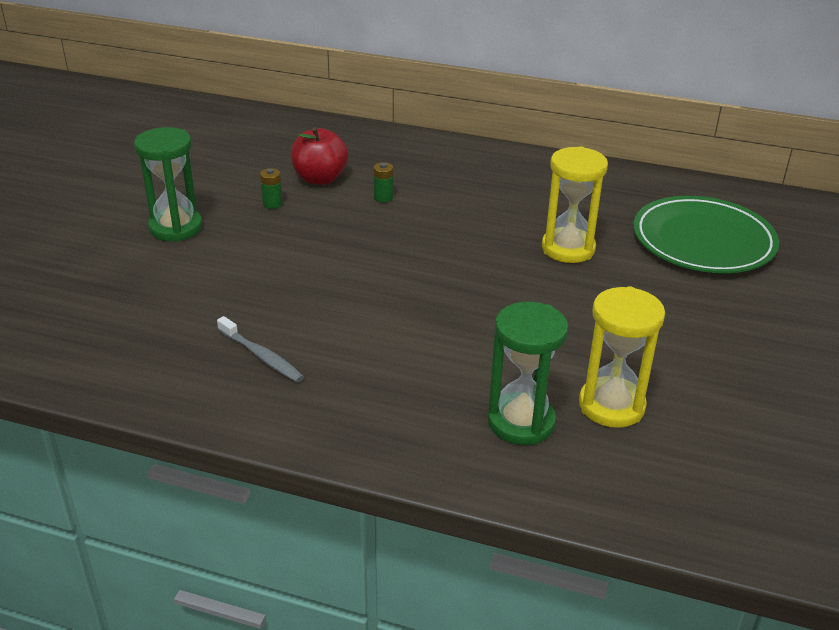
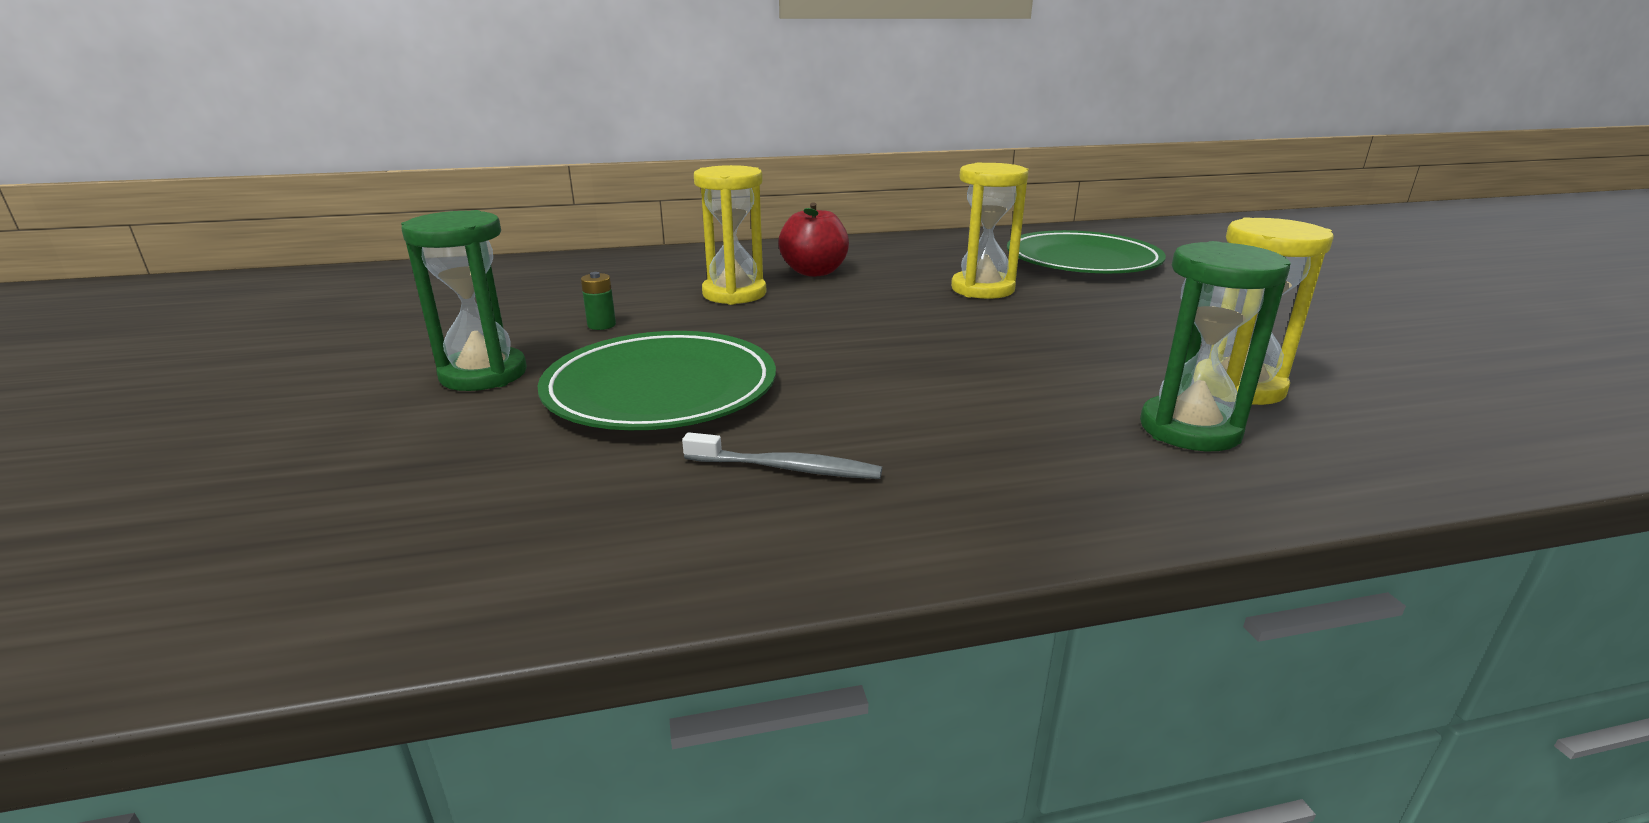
camera: 30 degrees left, 10 degrees down
(255, 273) = (661, 389): none -> green plate
(320, 178) = (636, 295): red apple -> red apple (814, 272)
(383, 197) = (734, 294): green battery -> yellow hourglass

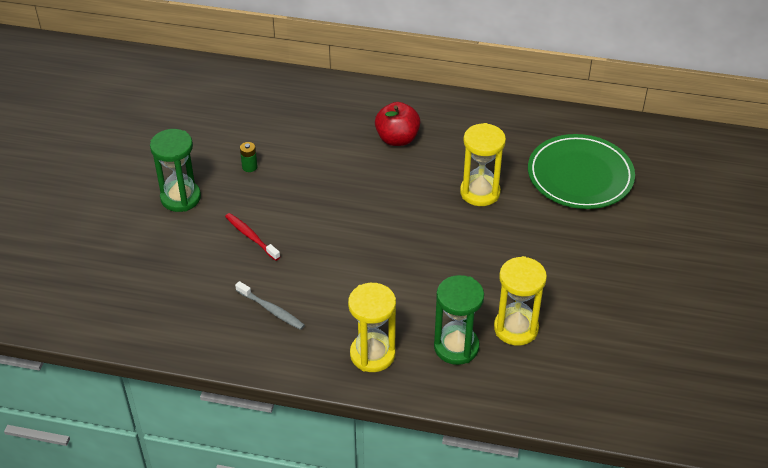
camera: 25 degrees right, 20 degrees up
(661, 389) = (251, 237): green plate -> red toothbrush
(734, 294) = (334, 153): yellow hourglass -> yellow hourglass (372, 354)

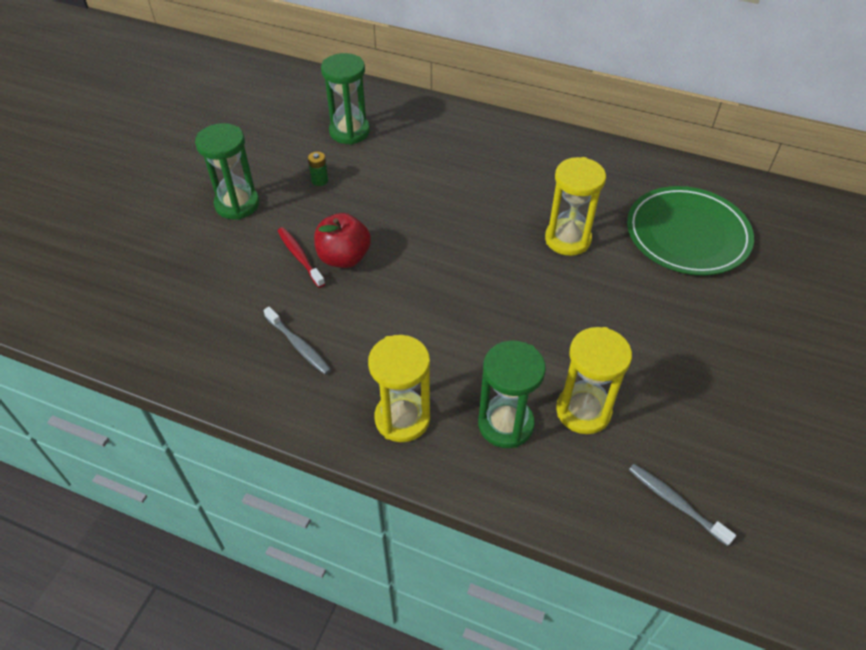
camera: 10 degrees right, 5 degrees up
(264, 118) = (349, 131): none -> green hourglass
(397, 139) = (486, 169): red apple -> red apple (344, 258)
(596, 384) = (675, 503): none -> grey toothbrush

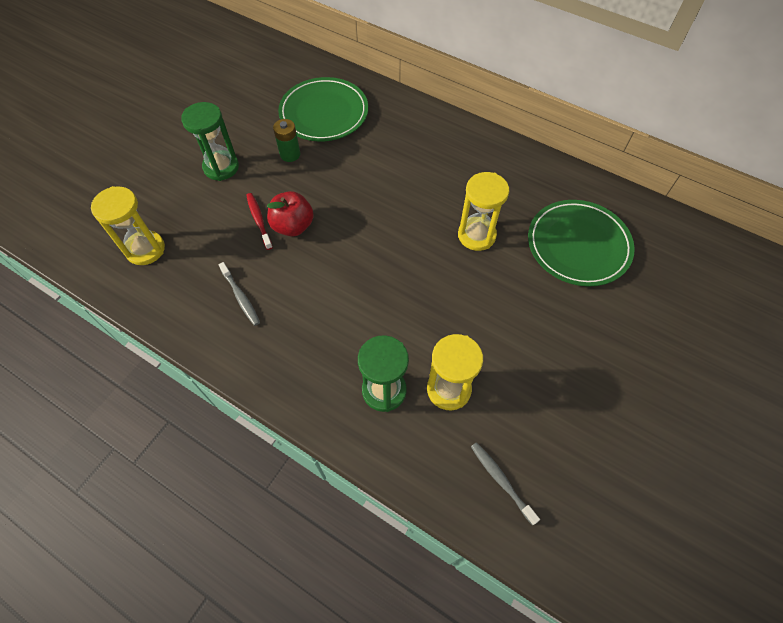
camera: 10 degrees right, 10 degrees up
(320, 180) = (290, 154): green battery -> green battery, size x1.51
(349, 131) = (324, 113): green hourglass -> green plate
(402, 418) = (305, 372): yellow hourglass -> yellow hourglass (145, 249)

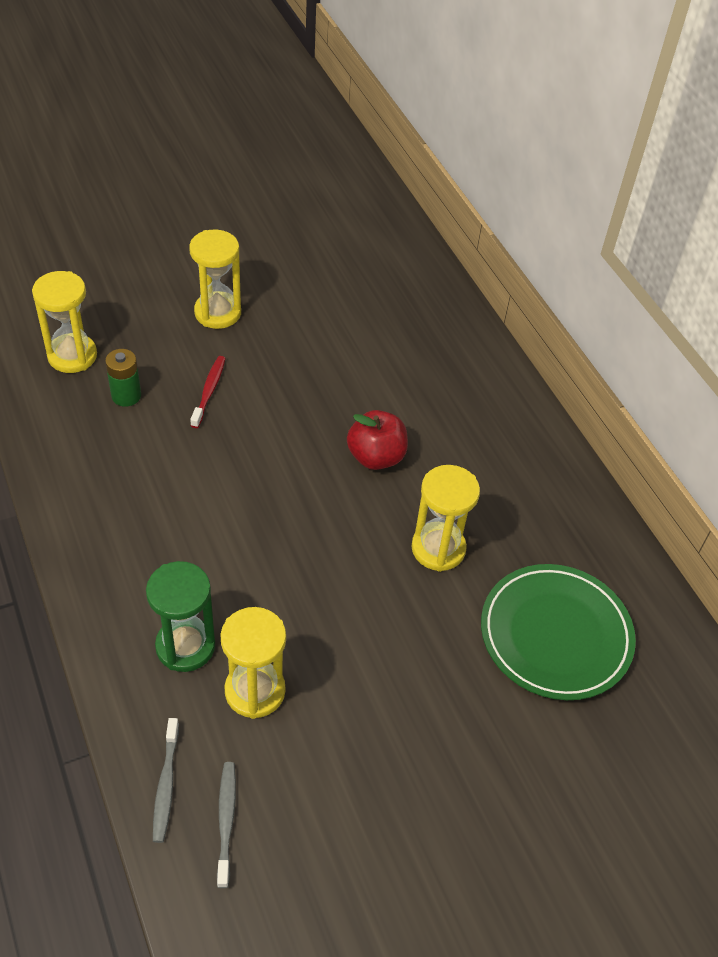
camera: 30 degrees right, 10 degrees down
(221, 167) = (218, 313): green hourglass -> yellow hourglass
(241, 297) = (123, 459): grey toothbrush -> grey toothbrush (166, 785)
(290, 154) = (303, 339): green battery -> green battery (126, 396)
(293, 226) = (239, 418): red apple -> red apple (376, 457)
(324, 113) = (381, 313): green plate -> none

